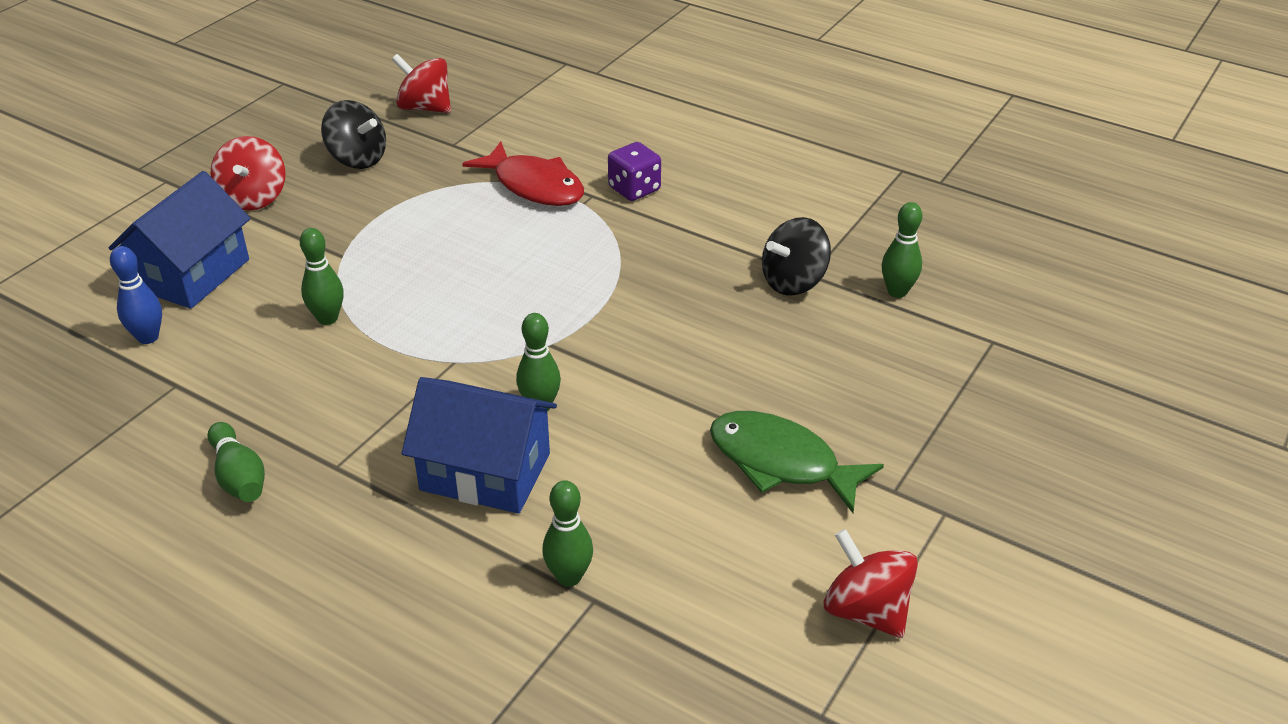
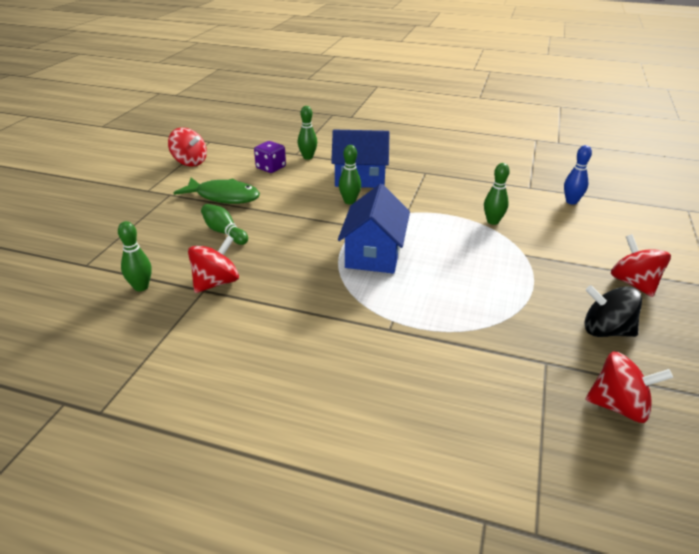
camera: 165 degrees right, 5 degrees down
(192, 274) = (596, 231): blue house -> blue house (373, 254)
(239, 476) = (461, 165): green bowling pin -> green bowling pin (224, 232)
(534, 186) = (441, 329): red fish -> none
(634, 189) = (357, 341): purple dice -> purple dice (271, 168)
(793, 282) = (216, 283): black spinning top -> red spinning top

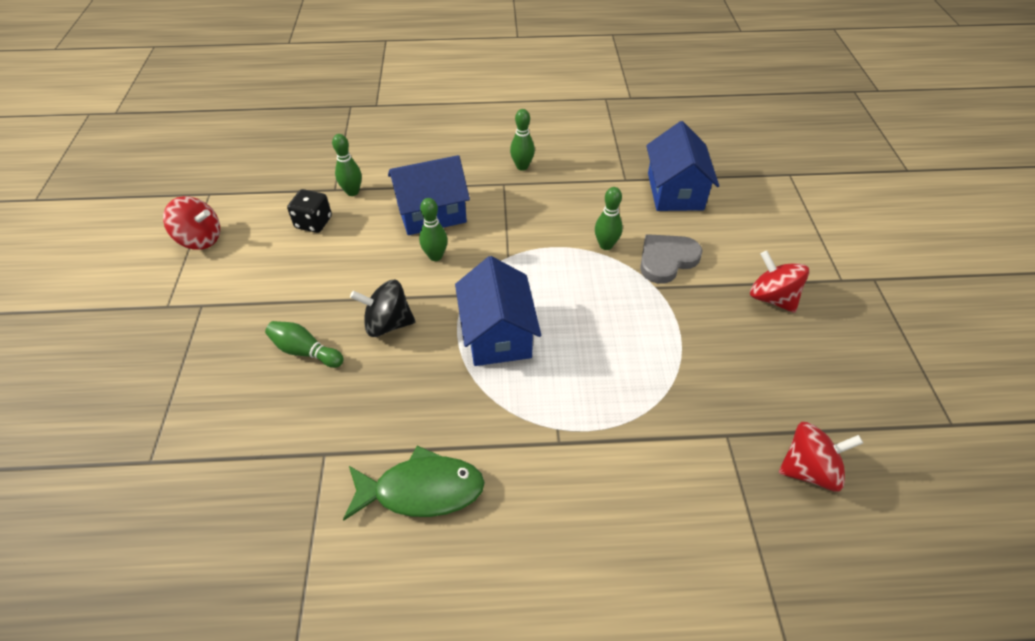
camera: 20 degrees left, 15 degrees up
(141, 287) = (243, 475): green bowling pin -> green bowling pin (522, 166)
(216, 283) = (334, 437): red spinning top -> none
(224, 197) = (276, 290): green fish -> green fish (422, 490)
(271, 168) = (313, 222): purple dice -> black dice
(543, 240) = (666, 260): none -> grey heart
(571, 201) = (675, 191): blue bowling pin -> blue house
(606, 331) = (767, 373): black spinning top -> black spinning top (388, 324)

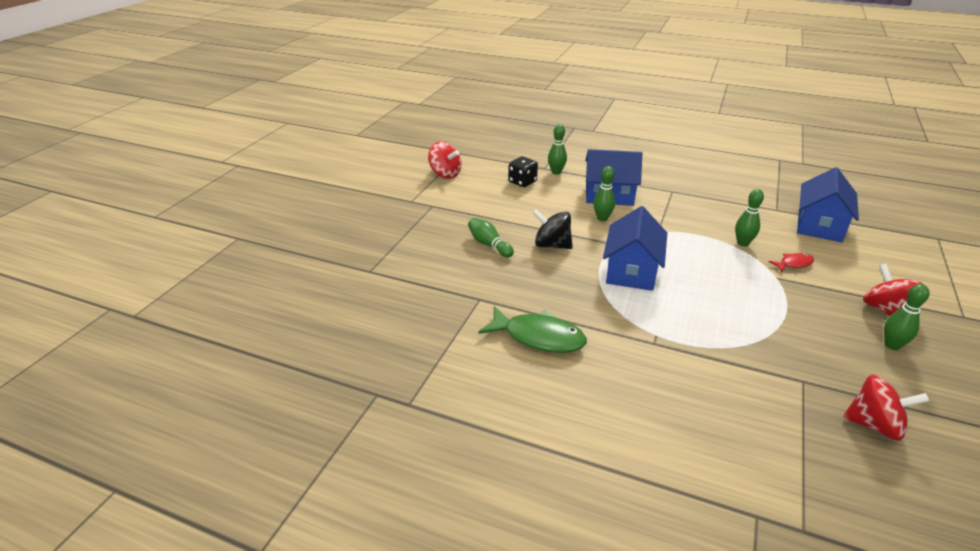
camera: 25 degrees right, 15 degrees down
(522, 166) = (691, 184): green bowling pin -> green bowling pin (892, 345)
(666, 260) = (793, 264): grey heart -> red fish

